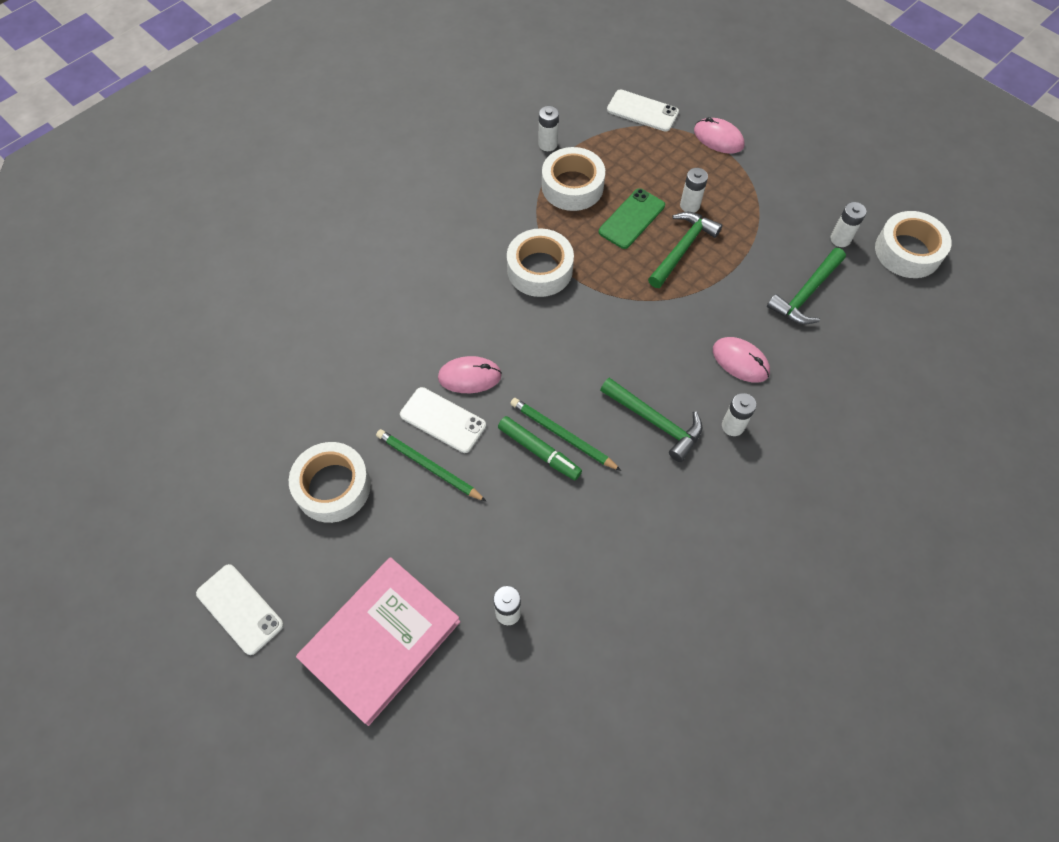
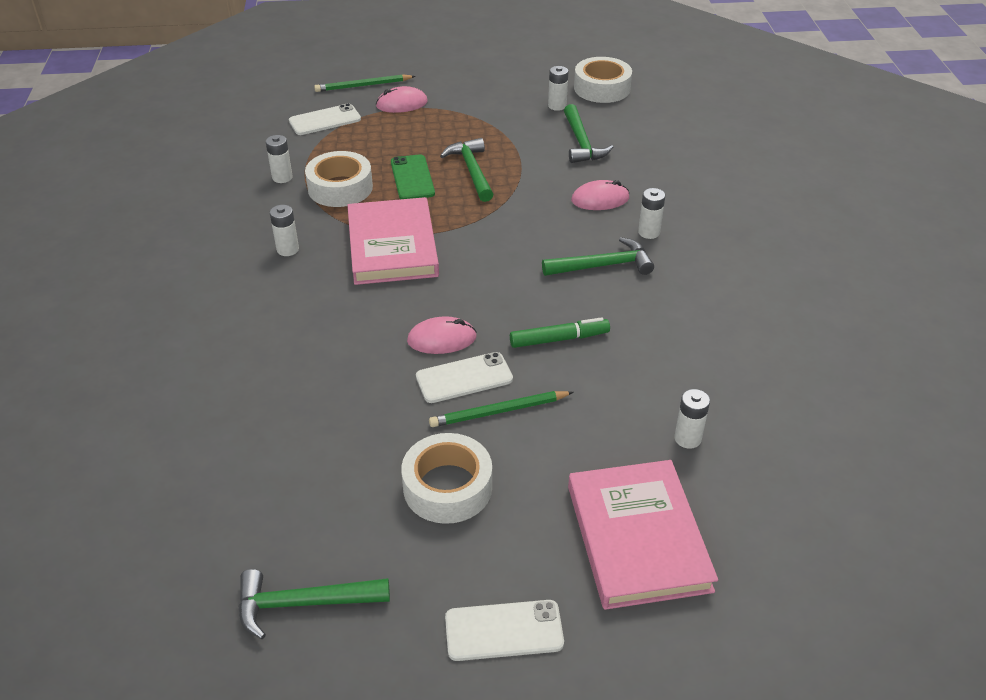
camera: 50 degrees left, 20 degrees down
(180, 478) = (303, 603): none -> green hammer
(469, 376) = (442, 339): pink mouse -> pink mouse turned 45 degrees clockwise
(540, 269) = (392, 246): white tape -> pink book
(562, 435) = (559, 318): green pencil -> green pencil (363, 86)
(689, 205) = (439, 147): white battery -> white battery (287, 249)

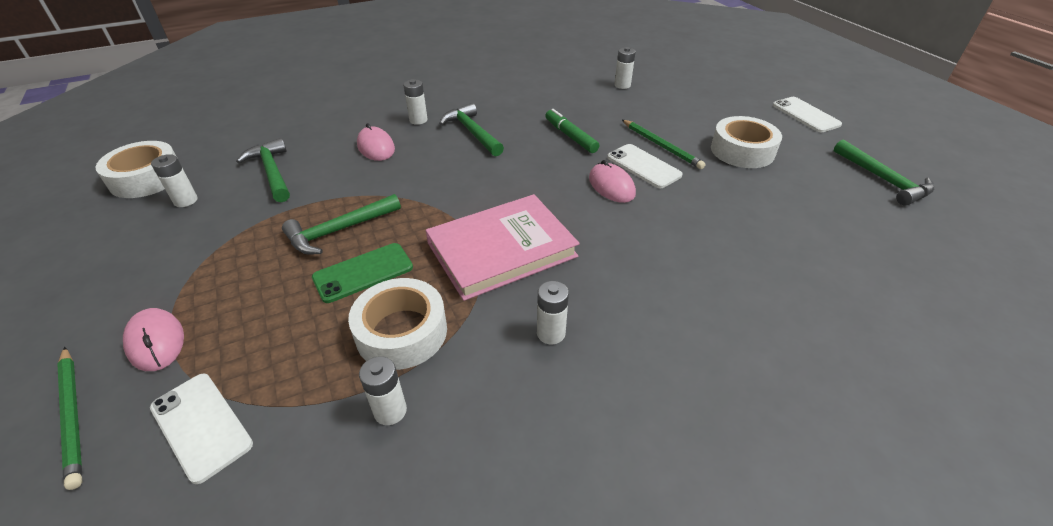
camera: 110 degrees left, 0 degrees up
(581, 143) = (272, 172): green hammer -> green hammer turned 90 degrees counterclockwise
(637, 537) = (706, 90): pink book -> none

